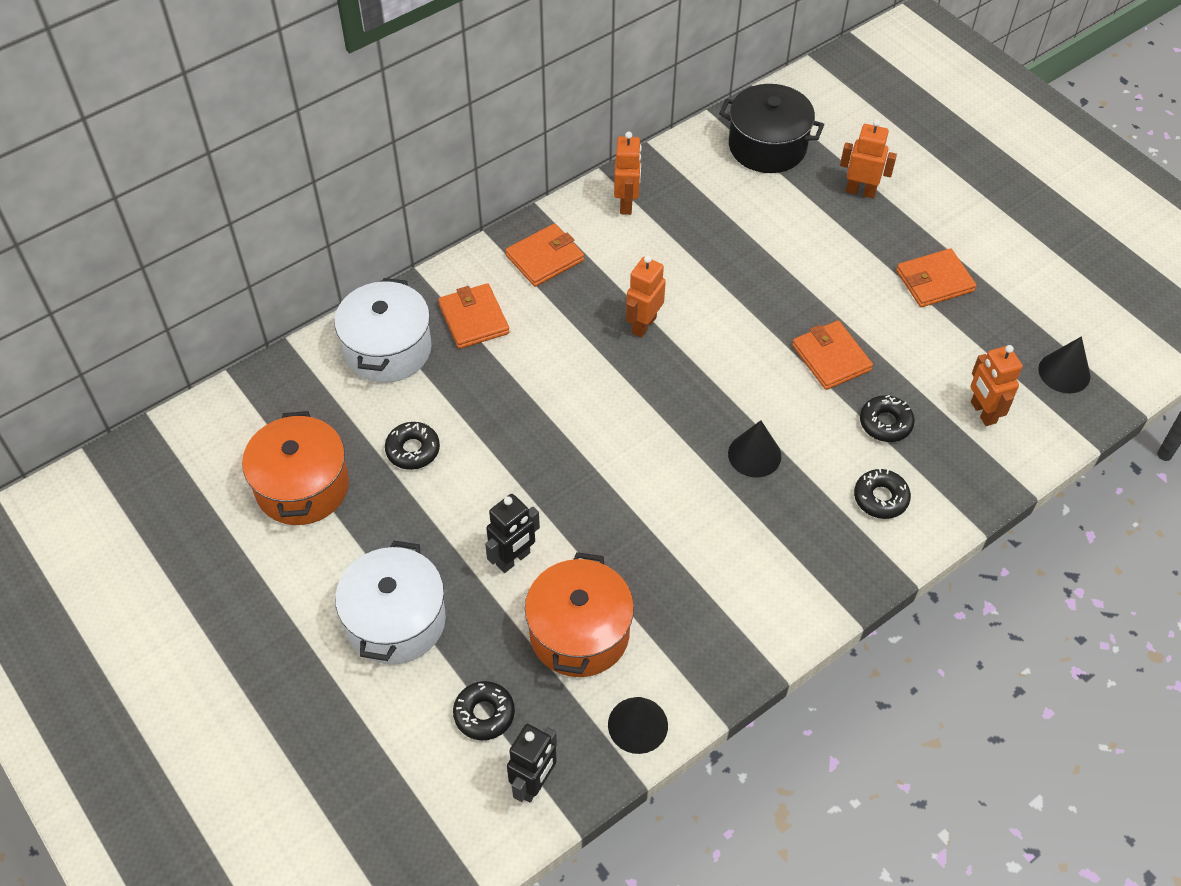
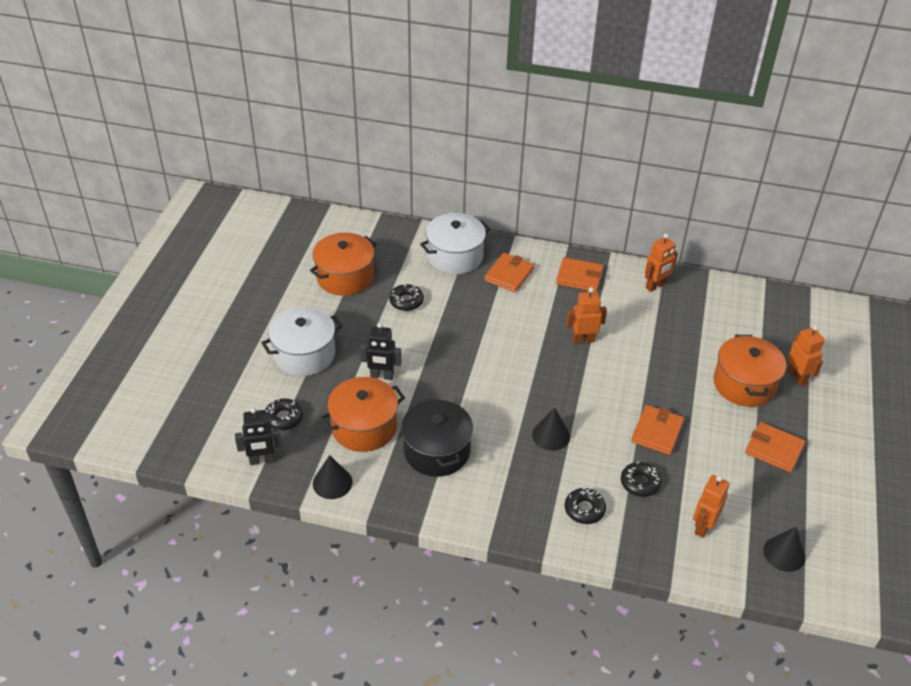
camera: 50 degrees right, 10 degrees down
(767, 146) = (774, 318): black pot -> black pot (437, 451)
(831, 238) = (744, 384): none -> orange pot

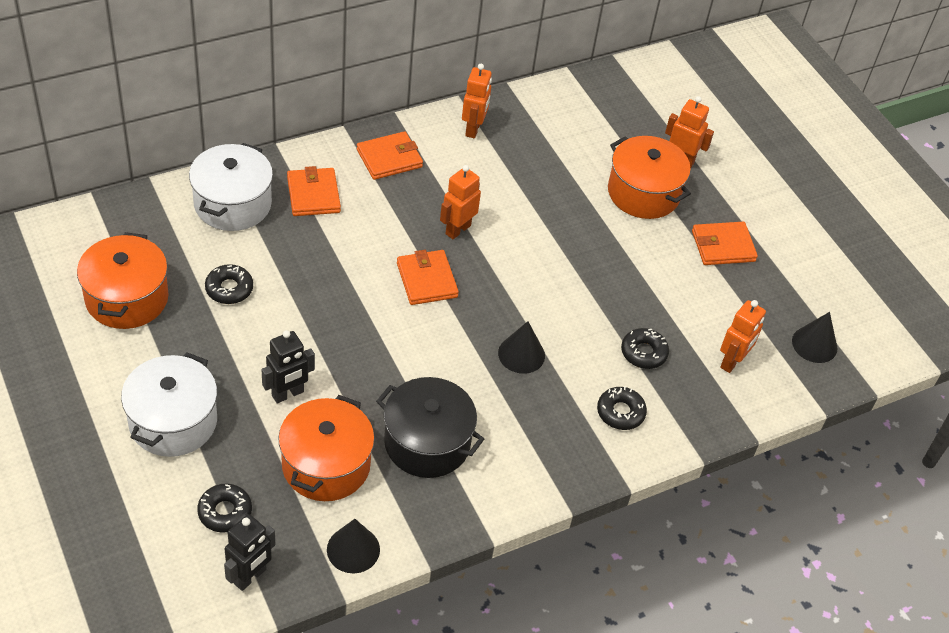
camera: 45 degrees left, 5 degrees up
(657, 432) = (612, 290): orange wallet -> orange wallet (426, 280)
(703, 527) = (732, 362): orange robot -> orange robot turned 135 degrees counterclockwise

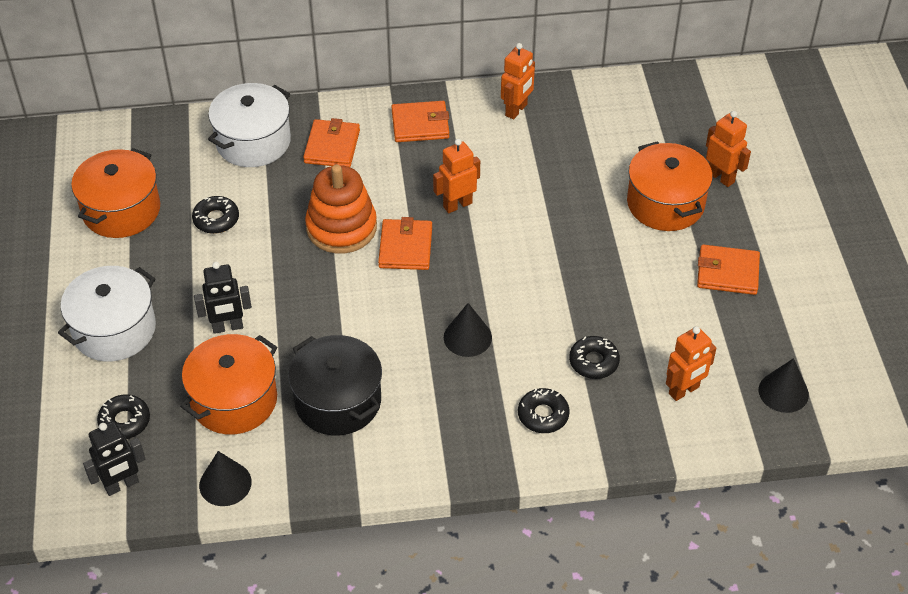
camera: 25 degrees right, 0 degrees up
(357, 273) = (341, 227): none -> orange stacking toy

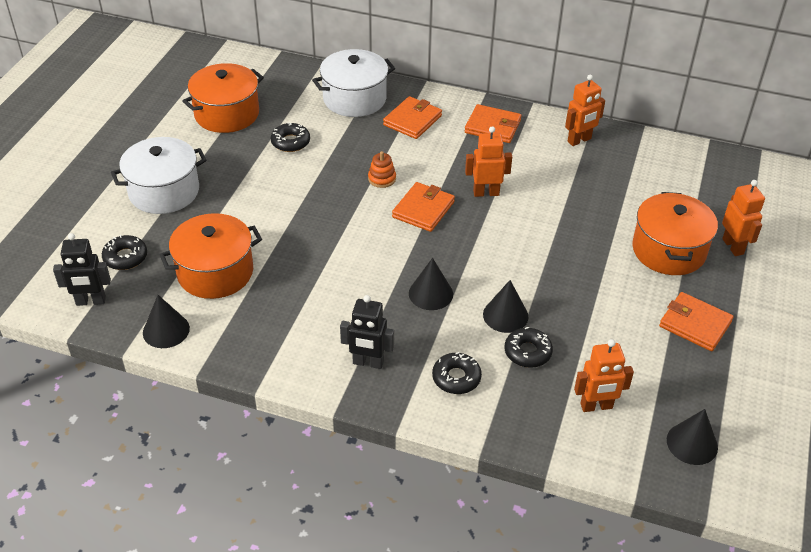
camera: 25 degrees right, 5 degrees down
(227, 327) = (247, 219): black robot -> black robot (368, 363)
(338, 401) = (294, 303): black pot -> none
(341, 227) = (382, 179): orange stacking toy -> orange stacking toy, size x0.45
(552, 332) = (505, 315): none -> black cone

